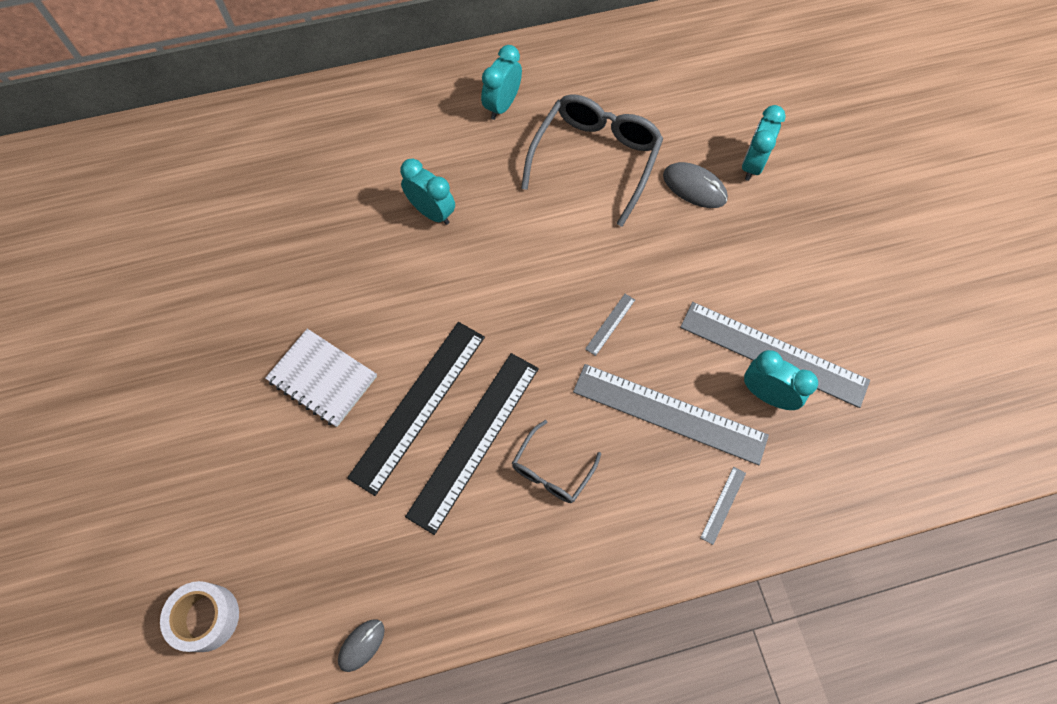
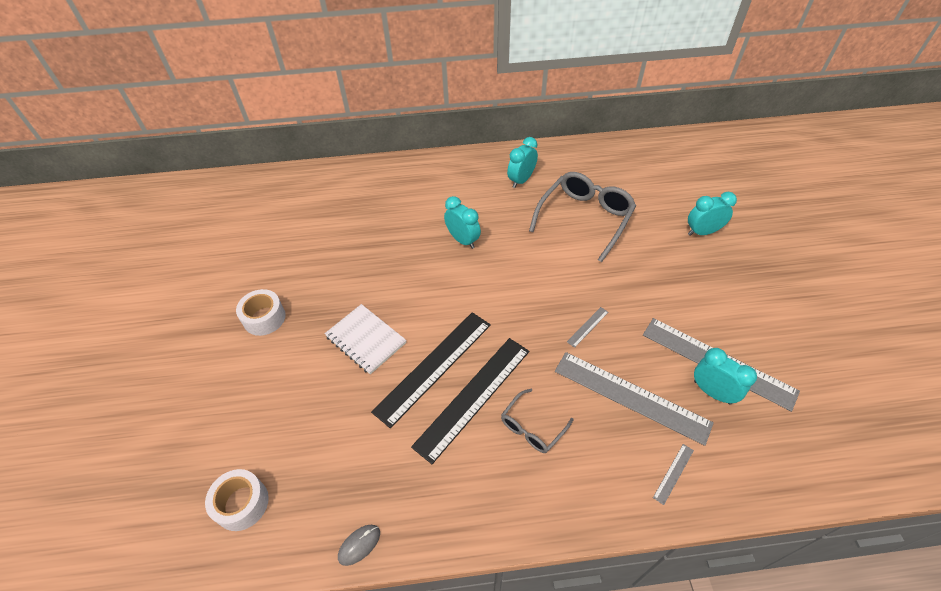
camera: 10 degrees right, 15 degrees down
(177, 364) = (264, 318): none -> white tape
(694, 187) = (657, 242): grey mouse -> none
(752, 165) = (702, 232): turquoise clock -> turquoise clock turned 45 degrees clockwise

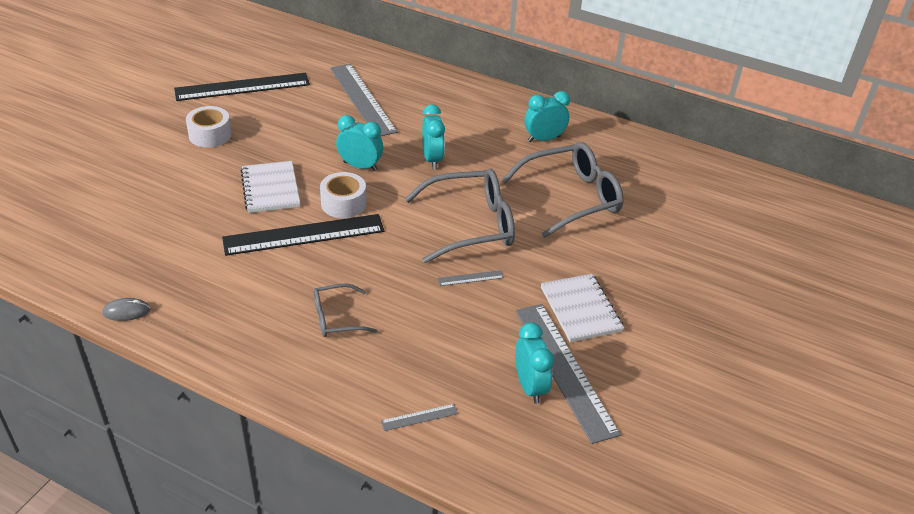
camera: 30 degrees right, 10 degrees down
(242, 503) = (76, 241): white tape -> white tape (343, 203)
(473, 396) = (312, 271): black ruler -> black ruler (242, 87)
(544, 281) = (471, 225): none -> grey glasses
(630, 396) = (448, 346): grey ruler -> grey ruler (362, 99)
(678, 306) = (580, 309): none -> white notebook
(702, 232) = (685, 267): turquoise clock -> turquoise clock (360, 166)

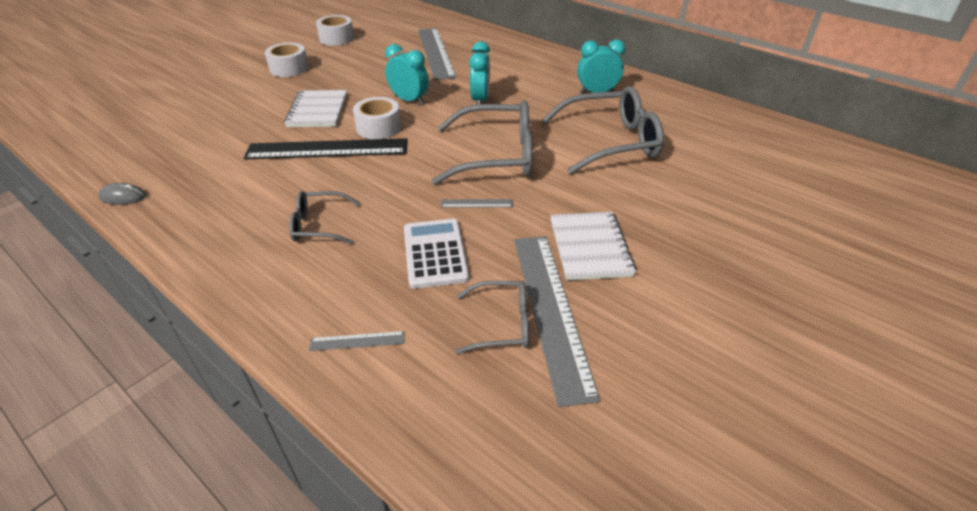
camera: 15 degrees right, 0 degrees up
(242, 87) = (336, 38): black ruler -> white tape
(452, 332) = (435, 253): none -> white calculator
(530, 386) = (502, 324): turquoise clock -> grey glasses

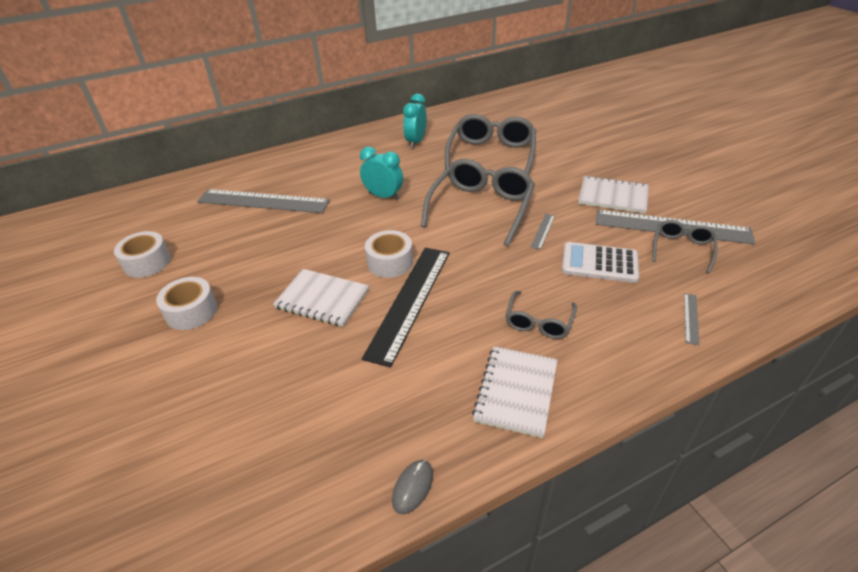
camera: 65 degrees left, 0 degrees up
(222, 227) = (516, 392): none -> white notebook
(409, 100) = (351, 235): turquoise clock -> none

